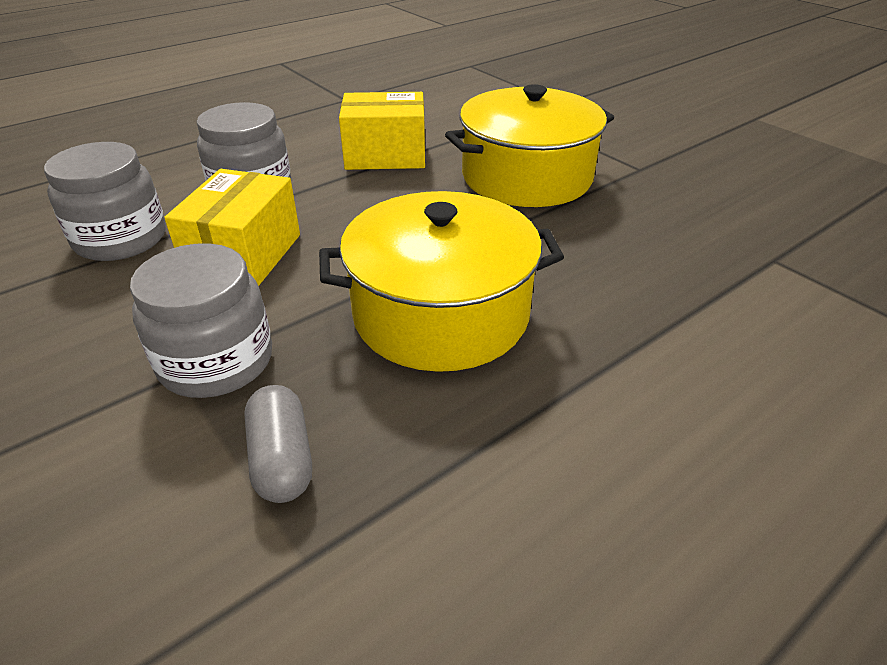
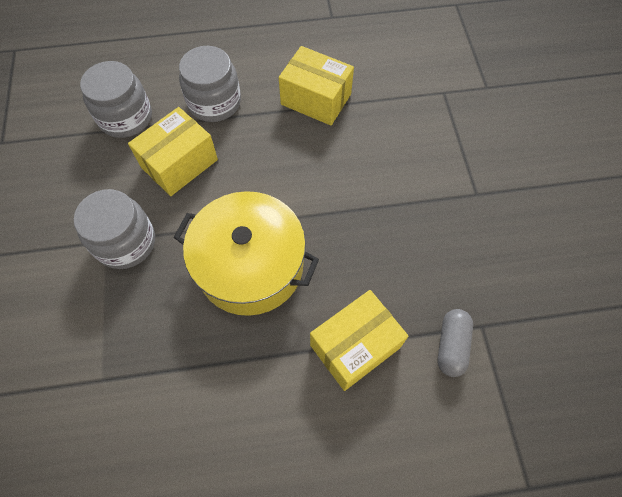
camera: 30 degrees right, 25 degrees up
(282, 459) = (121, 321): grey capsule -> grey capsule (451, 345)
(526, 176) = (391, 166): yellow pot -> none
(662, 335) = (355, 346): none -> yellow box

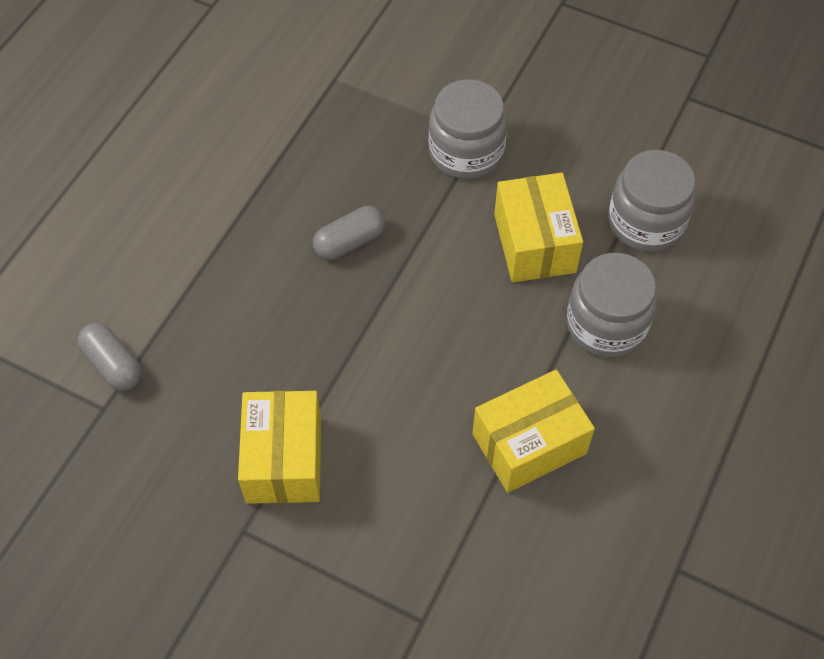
camera: 125 degrees right, 5 degrees down
(250, 266) = (350, 242): yellow pot -> grey capsule
(355, 346) = (190, 281): yellow box -> yellow box (284, 459)

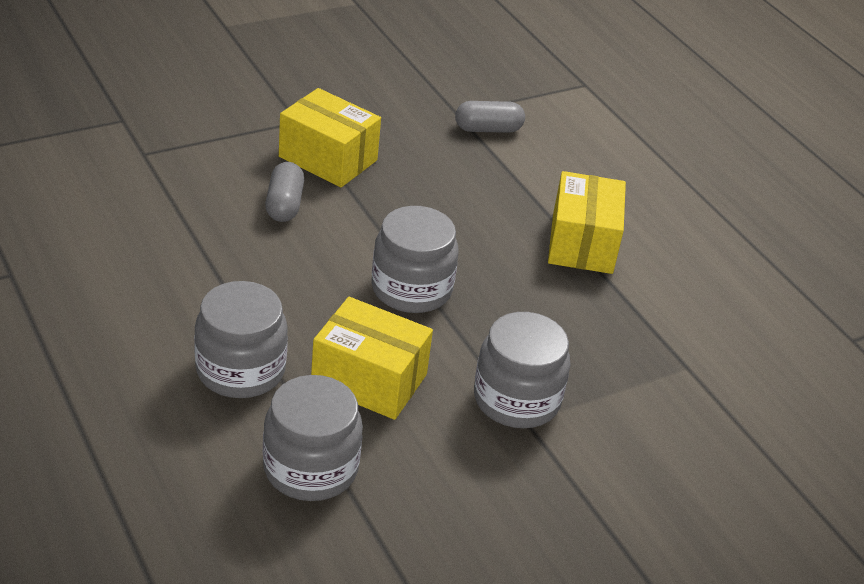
camera: 120 degrees right, 20 degrees down
(350, 242) = (484, 279): grey capsule -> grey capsule (284, 204)
(409, 280) = (411, 289): none -> grey jar
(529, 443) = (196, 265): yellow box -> yellow box (582, 243)

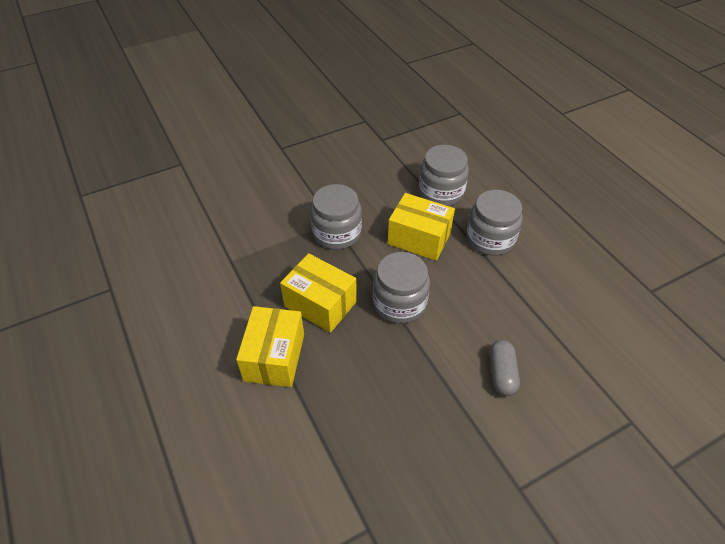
camera: 175 degrees left, 10 degrees up
(328, 158) = (480, 435): yellow box -> yellow box (320, 304)
(488, 129) = (337, 502): grey capsule -> none

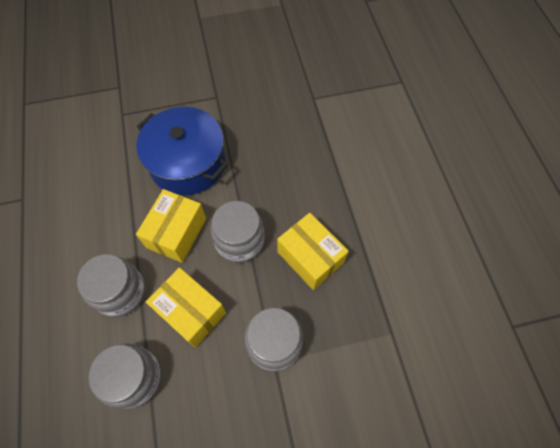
camera: 165 degrees left, 15 degrees up
(274, 357) = (357, 216): yellow box -> yellow box (176, 233)
(501, 373) = (187, 163): grey capsule -> blue pot

